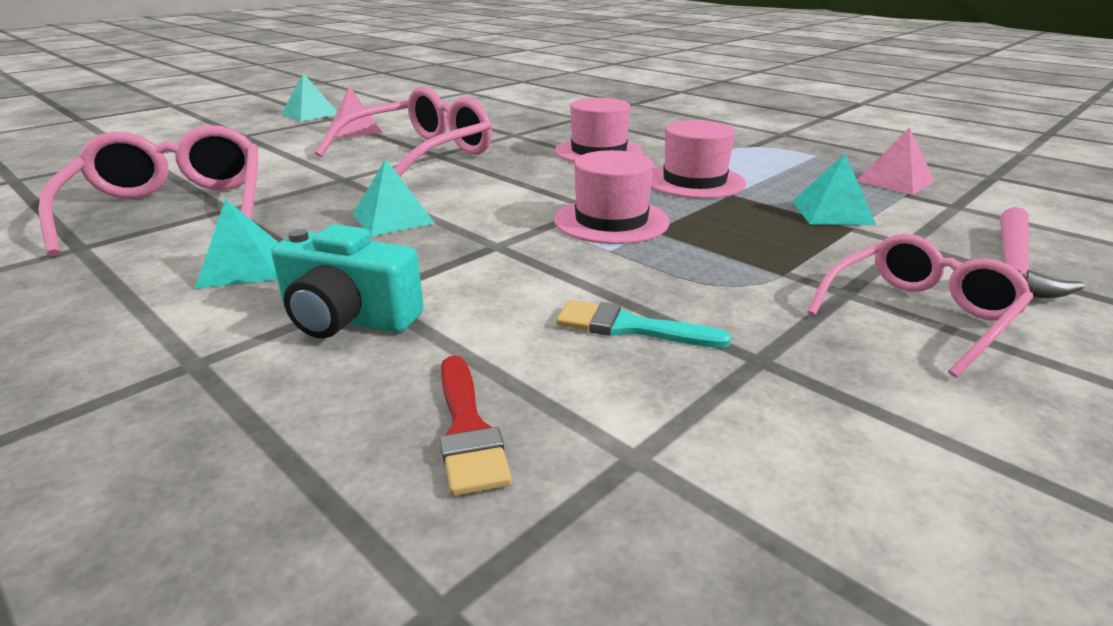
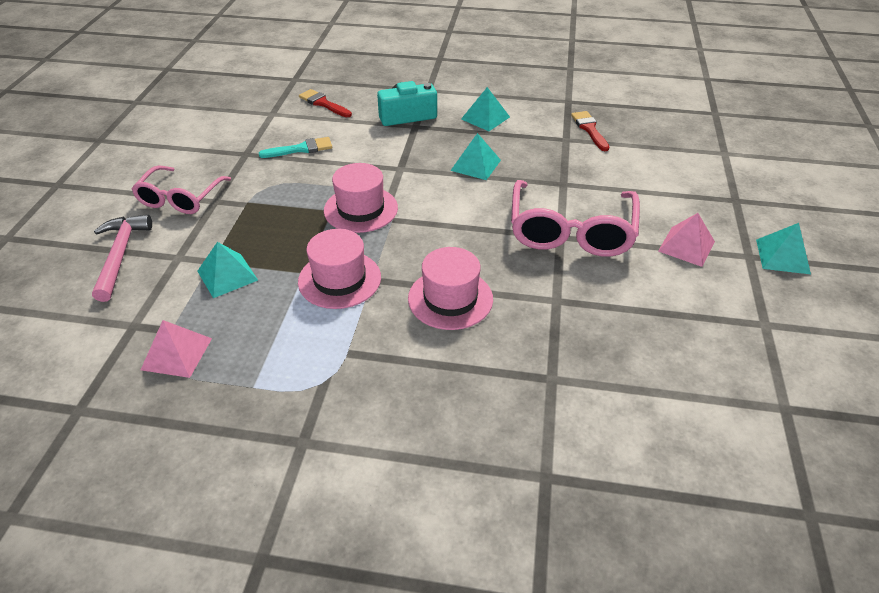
camera: 145 degrees right, 15 degrees up
(173, 208) = (589, 129): pink glasses -> red brush

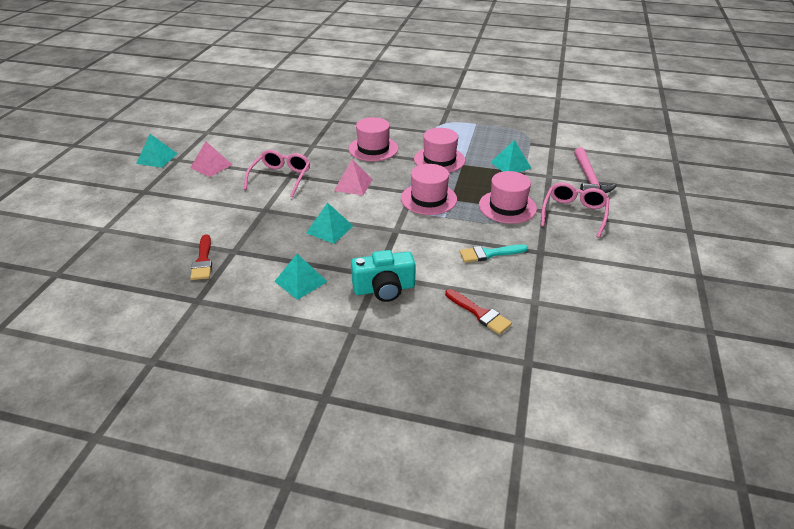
camera: 175 degrees left, 5 degrees down
(176, 354) = (520, 135): pink pyramid -> pink pyramid (353, 185)
(261, 203) = (507, 207): none -> pink hat
(571, 231) = (281, 178): pink glasses -> pink glasses, size x0.65

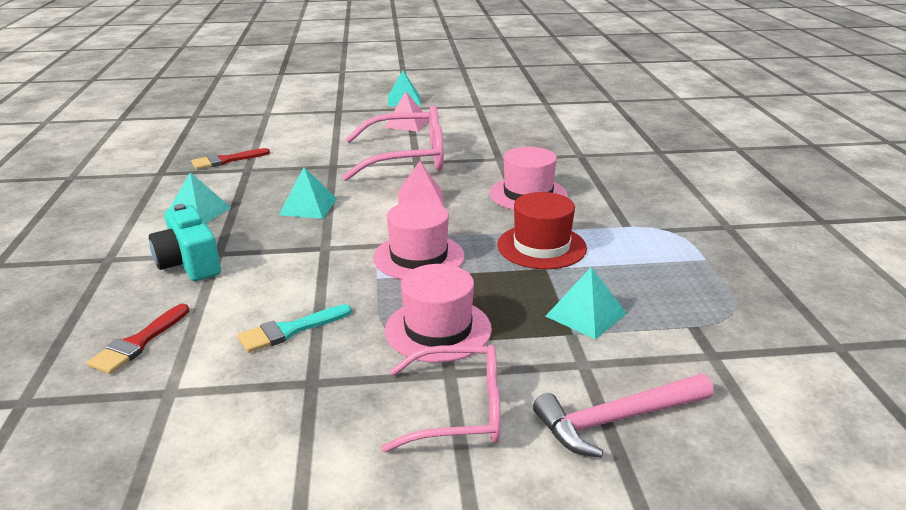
camera: 70 degrees right, 10 degrees down
(281, 178) = (407, 158): pink glasses -> pink glasses, size x1.53
(439, 160) = (541, 246): pink hat -> red hat
(489, 254) = (290, 330): turquoise brush -> turquoise brush turned 90 degrees counterclockwise

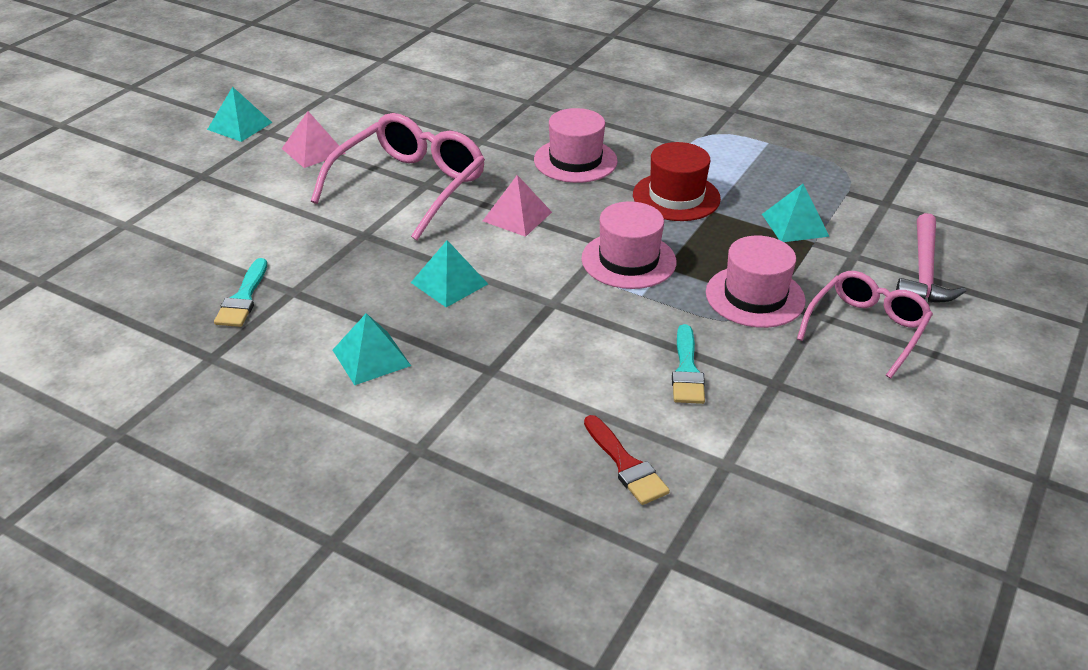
camera: 55 degrees left, 10 degrees up
(189, 263) = (492, 394): turquoise camera -> none
(226, 160) = (243, 298): red brush -> turquoise brush

